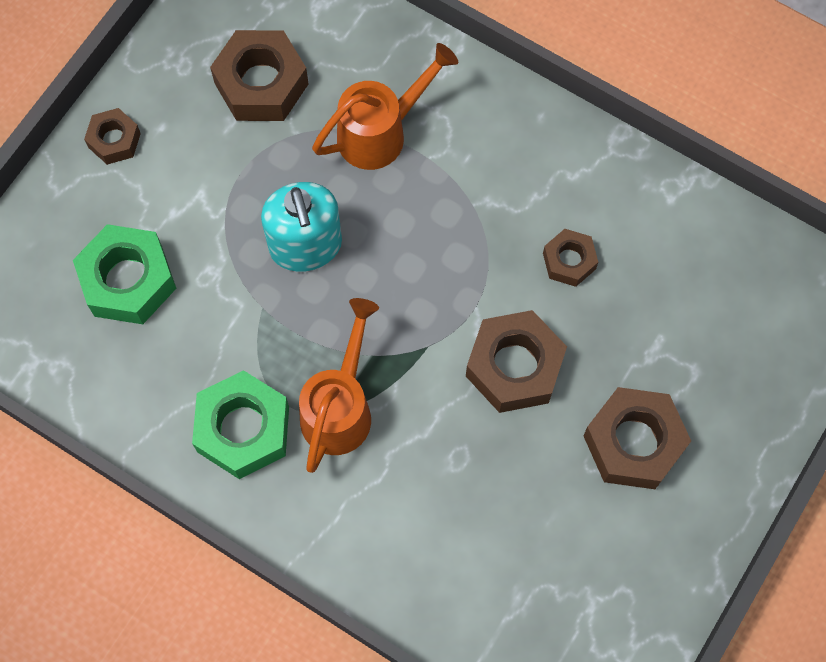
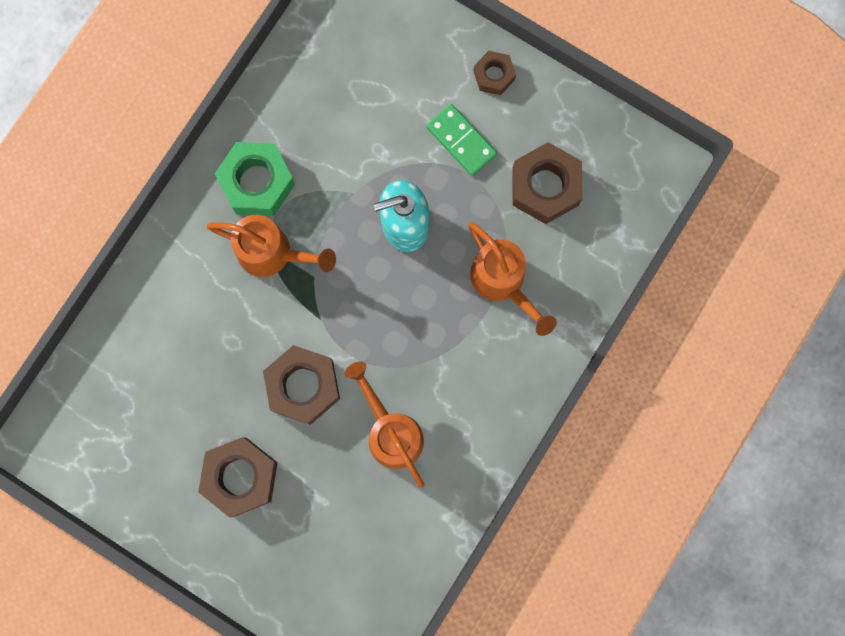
camera: 90 degrees right, 10 degrees up
(128, 280) = (376, 93): green nut -> none
(198, 179) = (461, 141): none -> green domino
(569, 261) = (391, 432): brown nut -> orange watering can

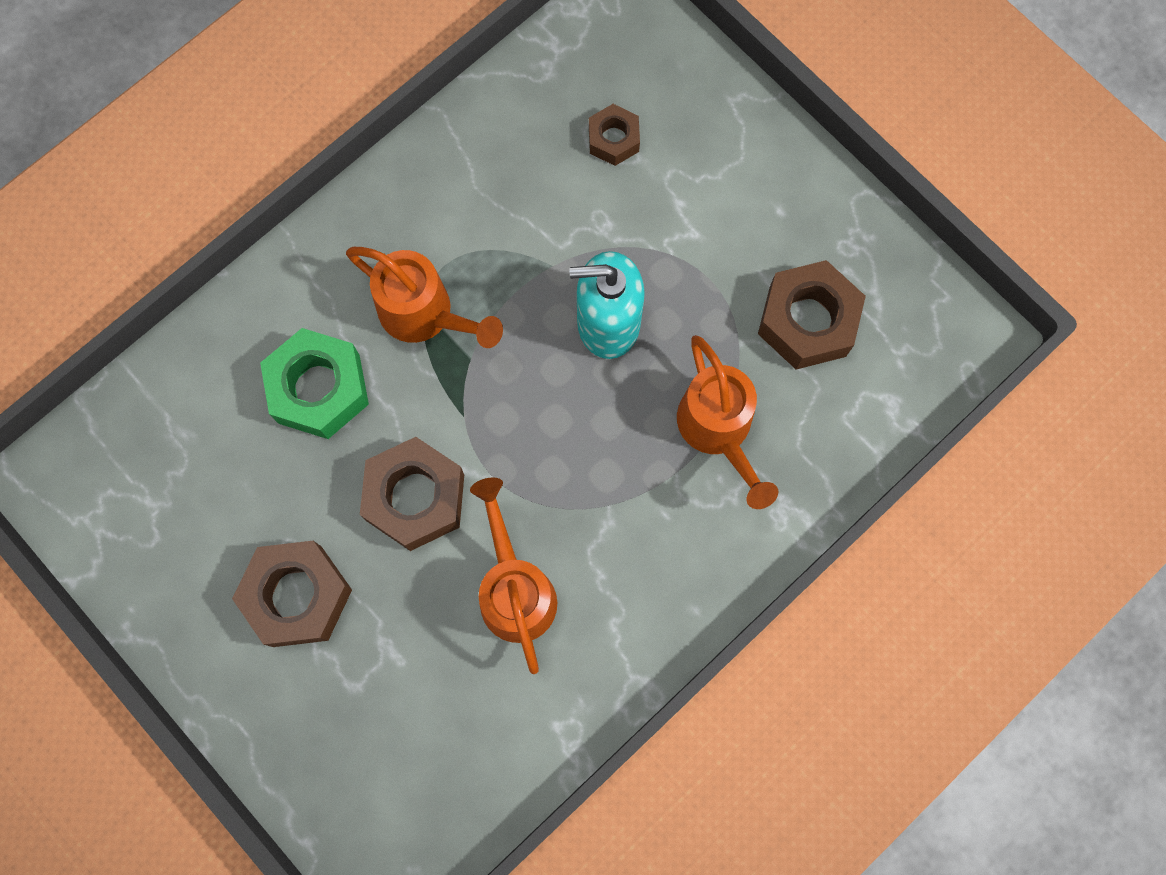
camera: 15 degrees right, 5 degrees down
(257, 182) = (431, 220): green nut -> green nut (319, 389)
(461, 141) = (711, 235): green domino -> none
(494, 75) = (776, 163): brown nut -> brown nut (613, 139)

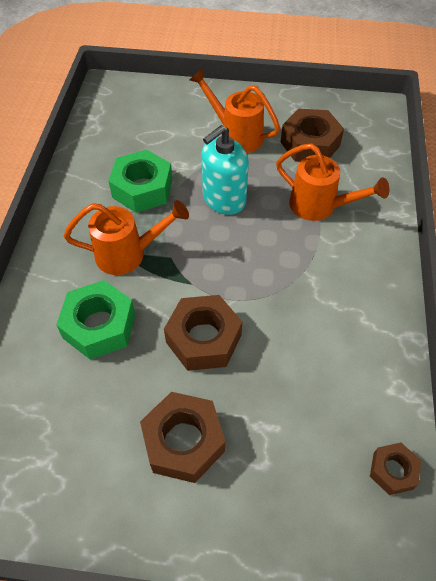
camera: 40 degrees left, 20 degrees down
(515, 589) = (300, 342): orange watering can -> orange watering can (236, 135)
(521, 225) = (142, 188): none -> green nut
(613, 139) = (154, 133): brown nut -> brown nut (392, 471)

